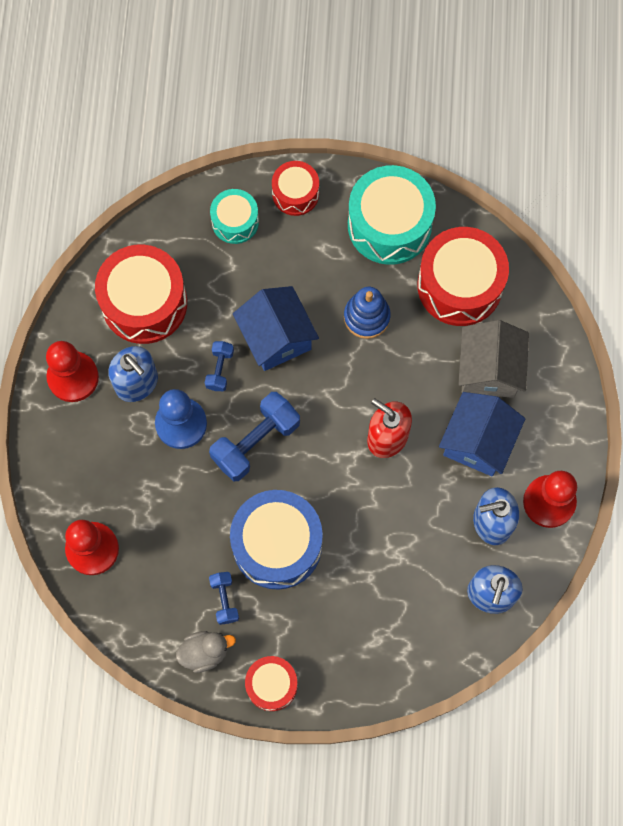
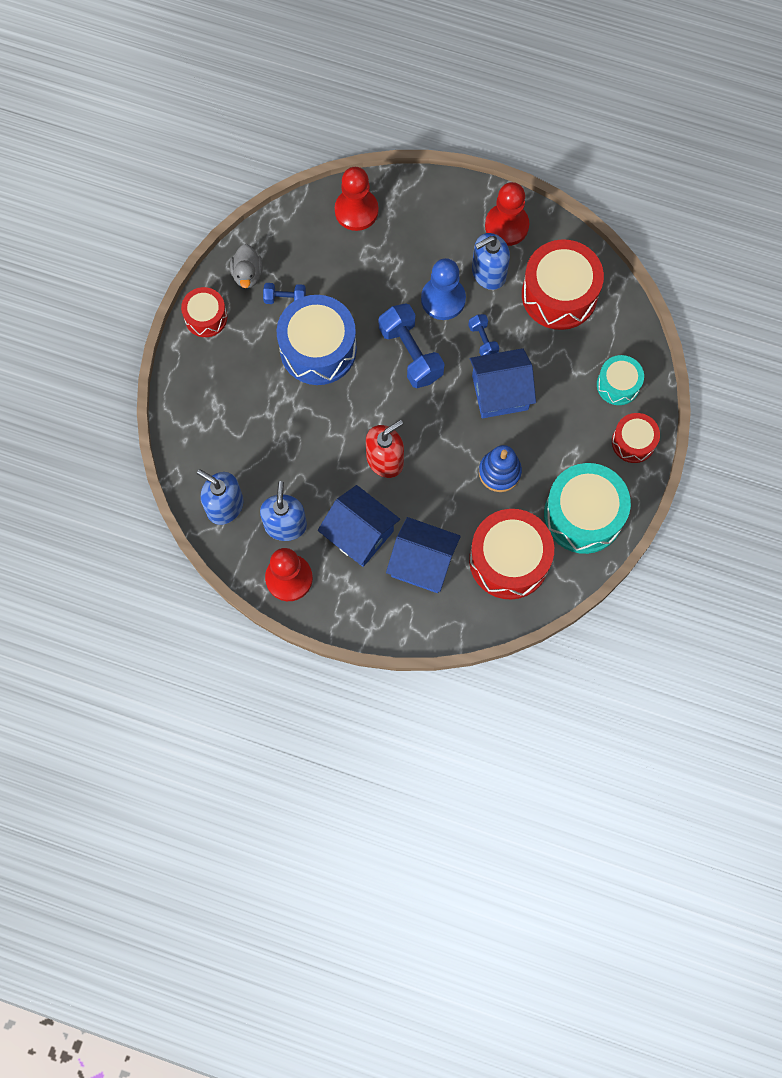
camera: 105 degrees right, 0 degrees up
(220, 369) = (483, 340): blue dumbbell -> blue dumbbell turned 45 degrees clockwise
(489, 370) = (422, 563): grey house -> blue house

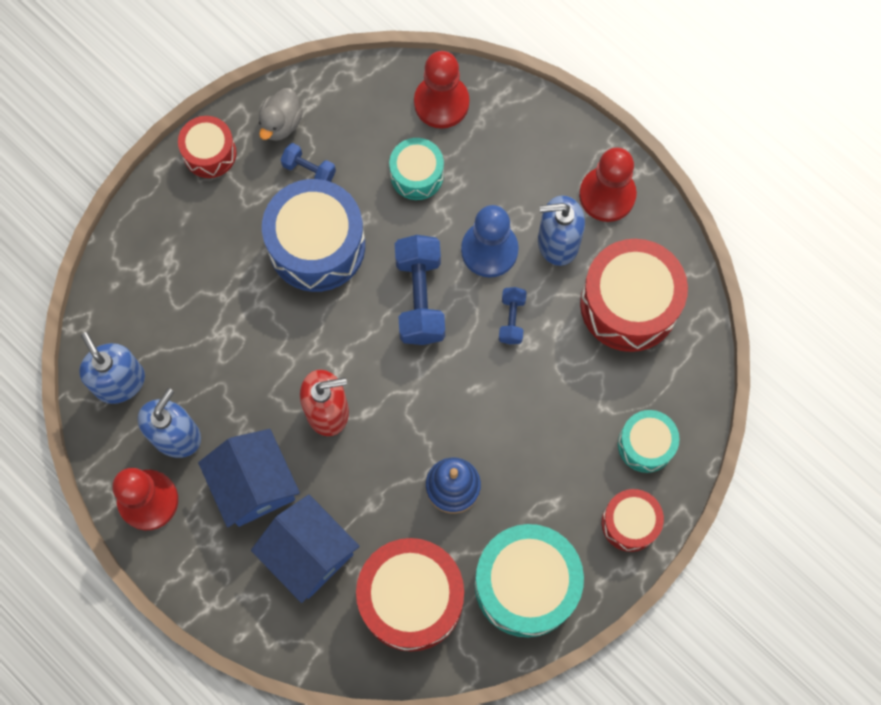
camera: 25 degrees right, 0 degrees up
(364, 269) = (417, 175): none -> turquoise drum
(500, 392) = (501, 391): blue house -> none

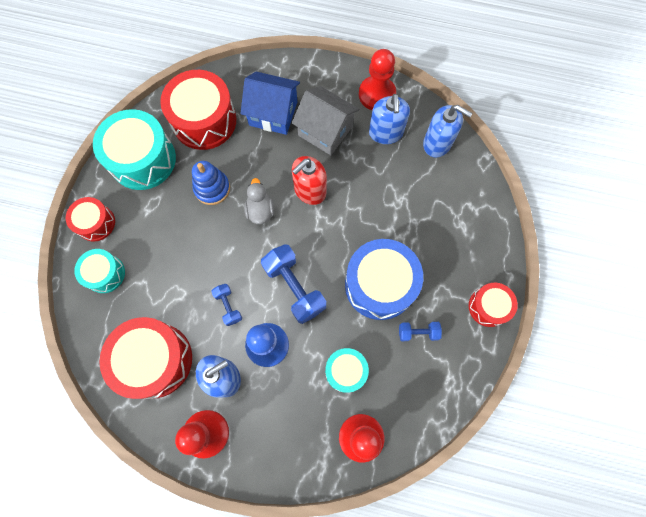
camera: 150 degrees right, 0 degrees up
(254, 485) = (325, 131): blue house -> grey house
(281, 124) = (458, 355): grey duck -> grey duck (260, 210)

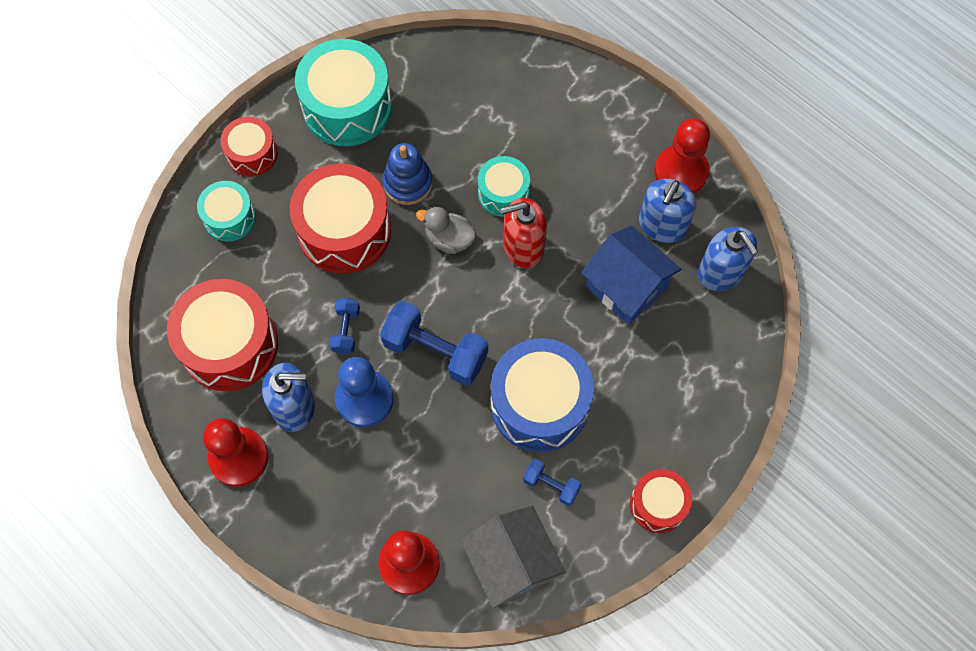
camera: 30 degrees right, 5 degrees down
(204, 121) = (446, 96): red drum -> red drum (344, 231)
(260, 210) = (449, 239): grey duck -> grey duck turned 90 degrees counterclockwise
(273, 113) = (535, 130): blue house -> blue house (626, 286)
(294, 287) = (435, 351): blue dumbbell -> blue dumbbell turned 60 degrees counterclockwise
(325, 131) = (587, 184): grey house -> grey house (511, 563)
(345, 371) = (437, 480): turquoise drum -> turquoise drum (503, 193)

